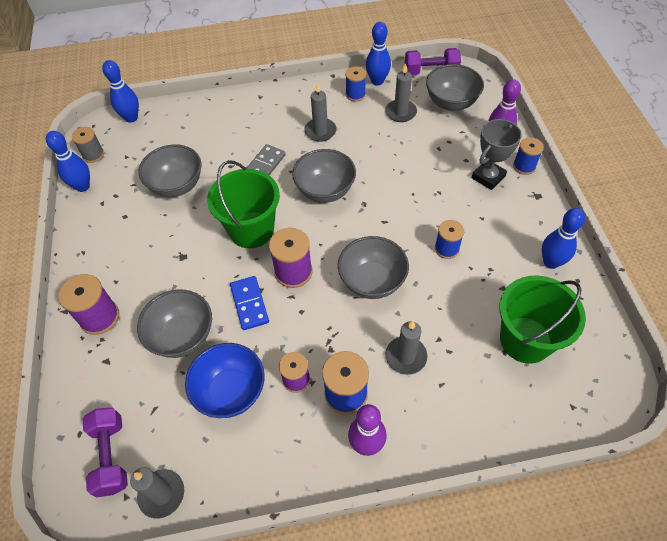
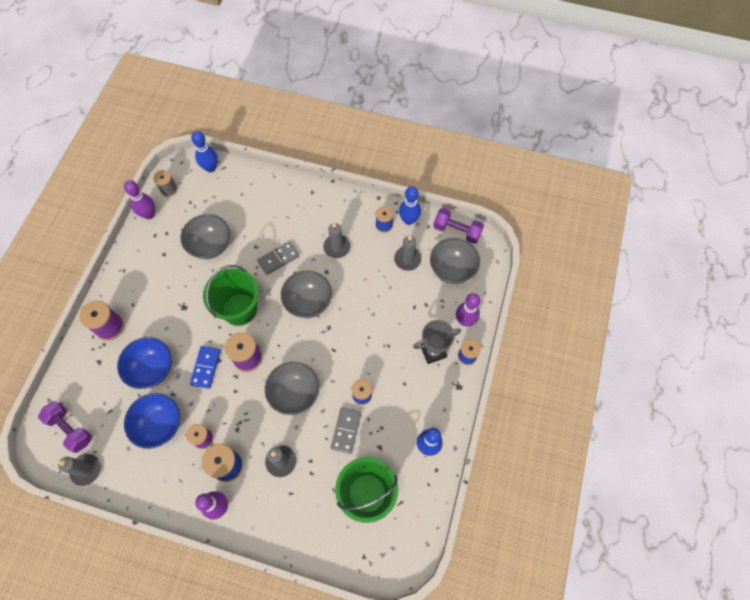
camera: 25 degrees right, 10 degrees up
(83, 186) = (149, 214): blue bowling pin -> purple bowling pin
(111, 456) = (70, 429): purple dumbbell -> purple dumbbell turned 60 degrees counterclockwise
(182, 336) = (152, 369): grey bowl -> blue bowl
(455, 290) = (346, 430): none -> grey domino

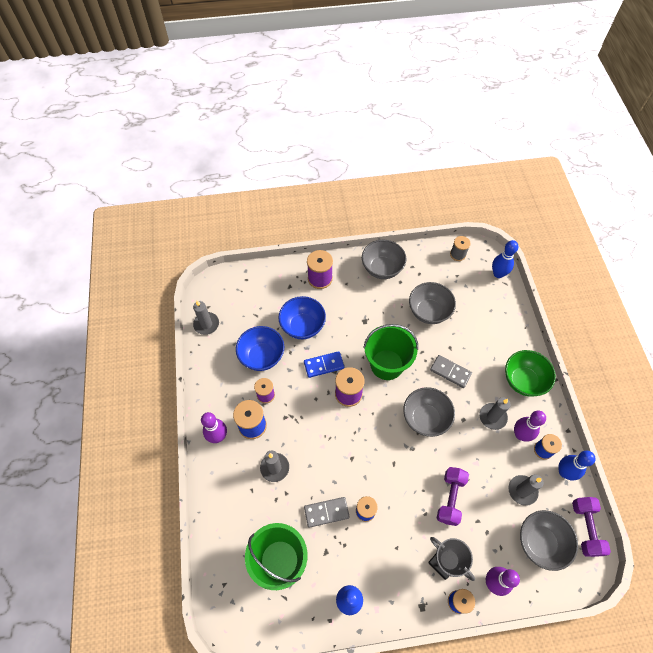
camera: 65 degrees right, 5 degrees down
(70, 429) = (231, 297): purple dumbbell -> purple dumbbell (450, 498)
(149, 214) = (427, 253): purple bowling pin -> purple bowling pin (520, 434)
(294, 393) = (337, 449): grey bowl -> grey bowl (382, 268)
(319, 205) = (523, 380): none -> green bowl

